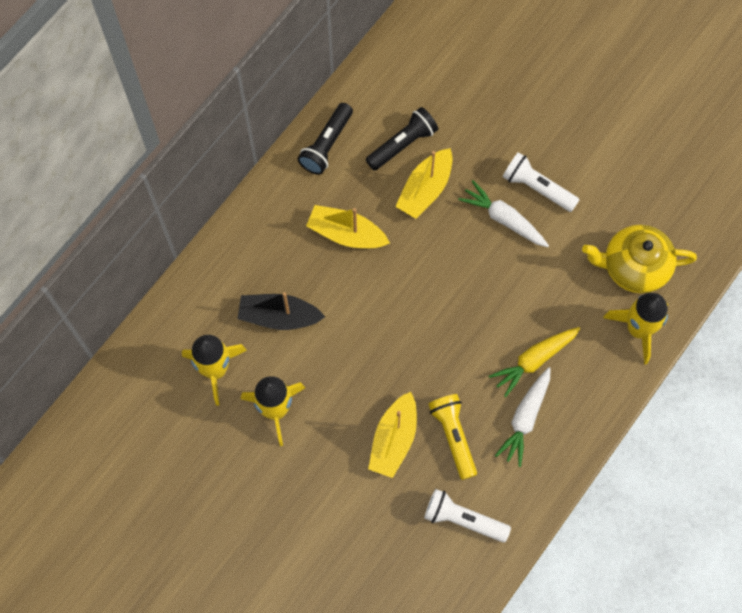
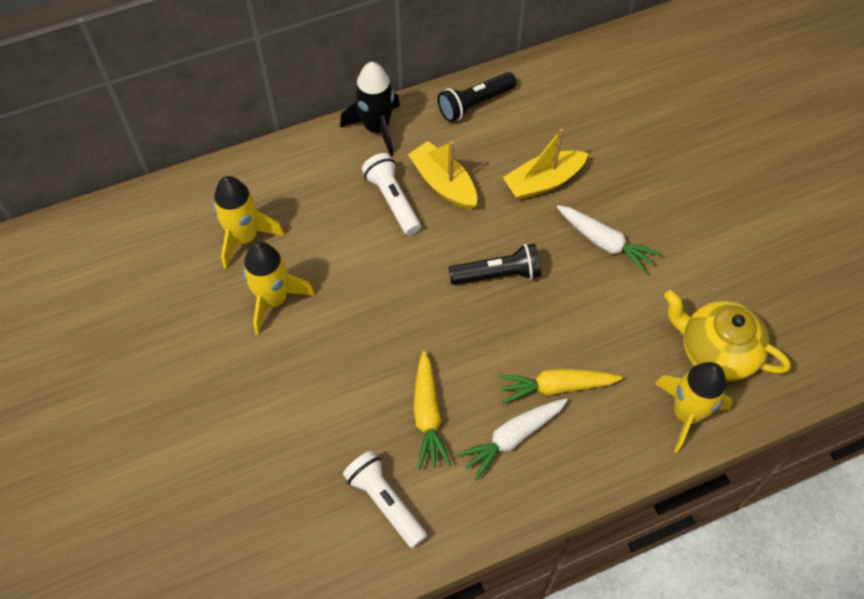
camera: 30 degrees right, 10 degrees down
(259, 211) = (376, 128): none -> black rocket
(279, 316) = (334, 222): black boat -> none
(393, 439) = (366, 386): yellow boat -> none
(403, 144) = (546, 135): black flashlight -> black flashlight (498, 274)
(453, 436) = (428, 415): yellow flashlight -> yellow carrot
(503, 219) = (605, 243): white carrot -> white carrot turned 150 degrees clockwise
(537, 188) = (656, 232): white flashlight -> white flashlight (392, 200)

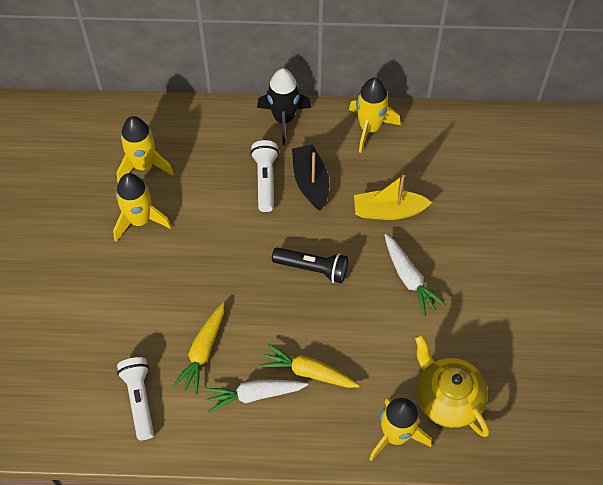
camera: 25 degrees right, 0 degrees up
(443, 184) = (310, 182): yellow boat -> black boat
(474, 104) = (370, 128): black flashlight -> yellow rocket

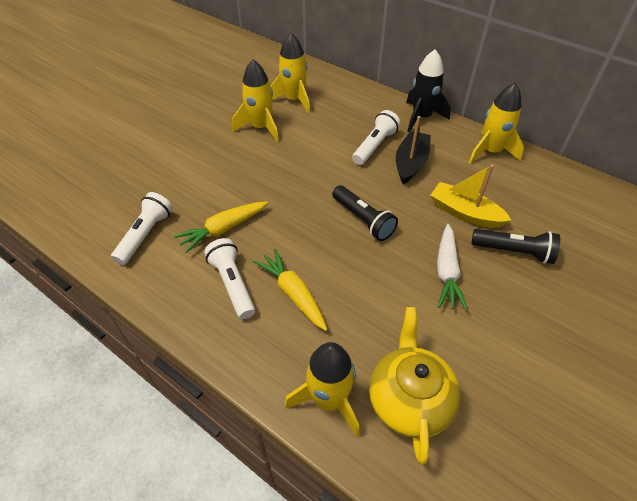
camera: 35 degrees right, 10 degrees down
(254, 395) = (232, 284): white carrot -> white flashlight
(447, 227) = (514, 251): none -> black flashlight

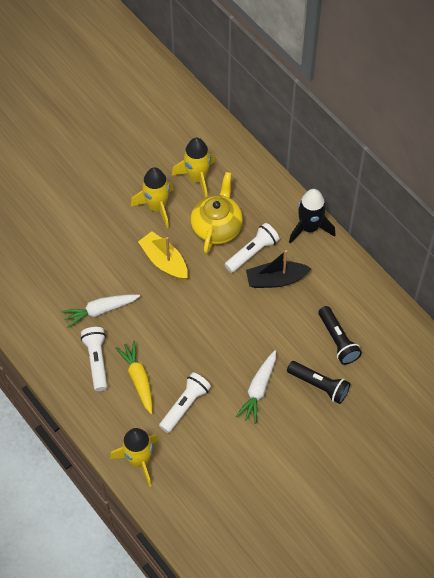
camera: 15 degrees right, 10 degrees up
(145, 235) = (39, 301): white flashlight -> white flashlight (185, 405)
(223, 229) = (100, 311): yellow carrot -> white carrot
(363, 220) = (213, 328): black flashlight -> black flashlight (338, 340)
(409, 400) = (191, 473): yellow teapot -> yellow teapot (217, 227)
(411, 163) = (276, 279): black boat -> black boat turned 135 degrees counterclockwise
(465, 213) = (298, 341): yellow boat -> yellow boat (164, 261)
(490, 151) = (353, 283): yellow rocket -> none

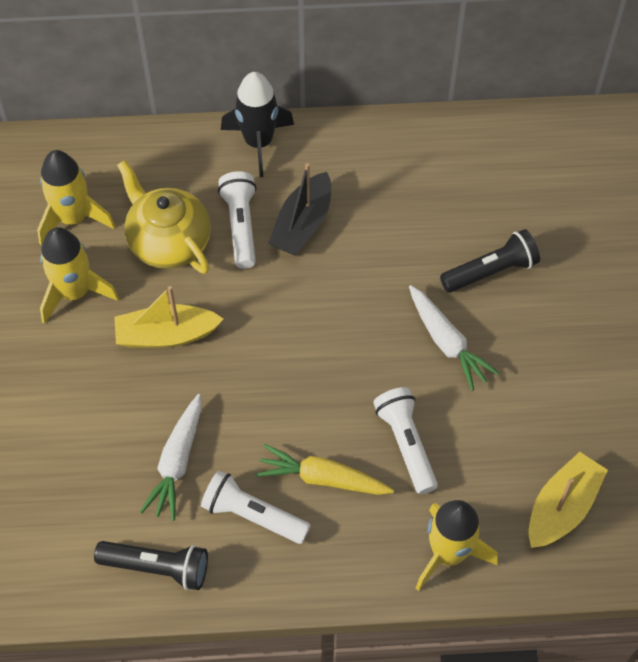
camera: 55 degrees left, 0 degrees up
(203, 500) = (562, 507): none -> yellow boat
(338, 340) = (443, 212): black flashlight -> black flashlight (157, 567)

